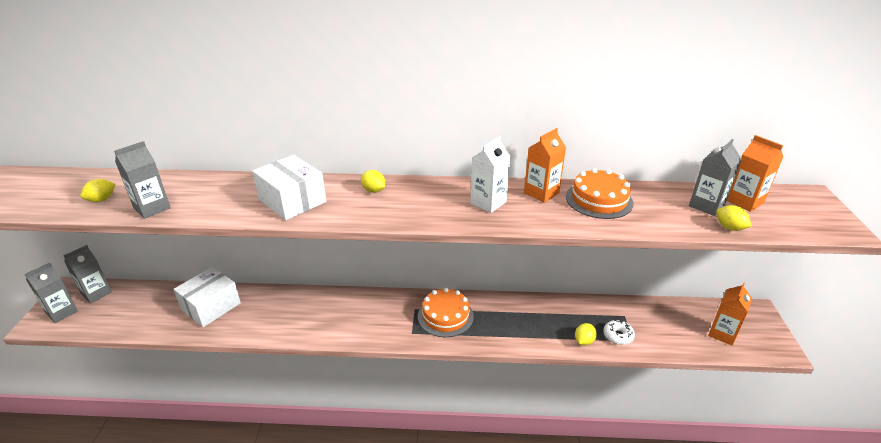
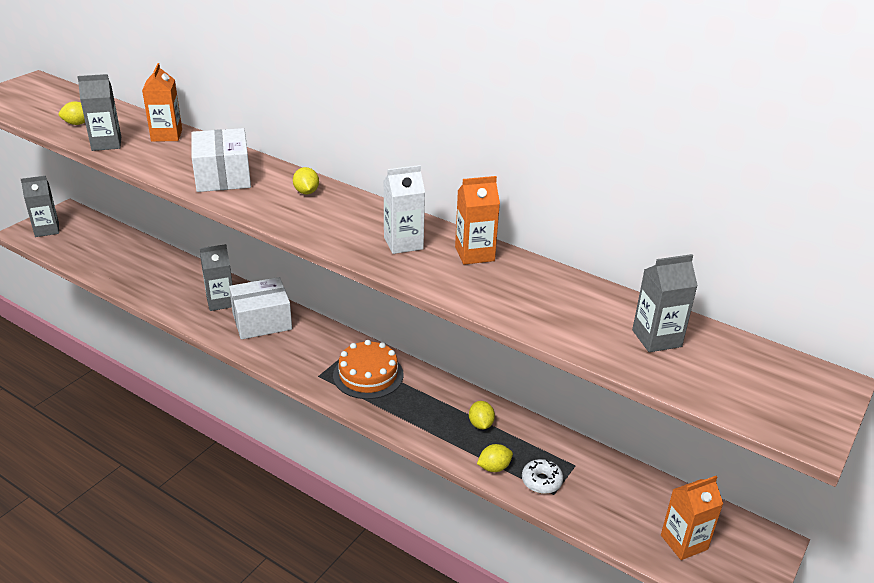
camera: 30 degrees right, 0 degrees up
(96, 293) = (84, 224): grey carton -> grey carton (220, 302)
(211, 306) = (162, 273): white box -> white box (262, 321)
(599, 200) = (530, 284): orange cake -> none
(729, 228) = (647, 371): yellow lemon -> yellow lemon (481, 424)
(744, 201) = (717, 353): orange carton -> orange carton (166, 135)

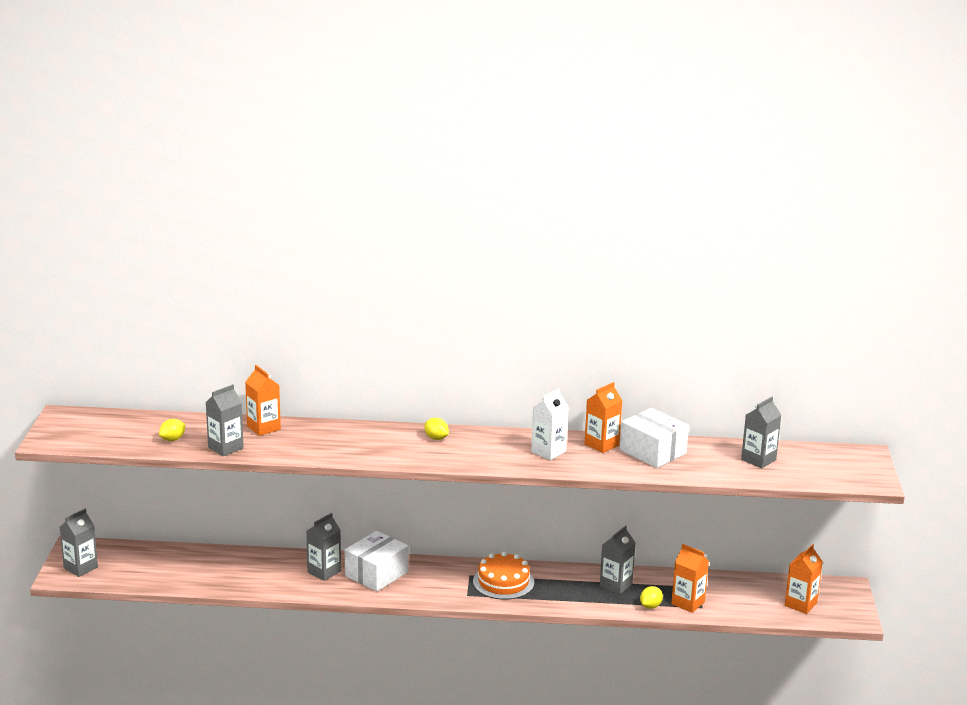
camera: 30 degrees left, 10 degrees down
(223, 176) = (358, 445): white box -> white box (653, 452)
(481, 424) = (616, 585): yellow lemon -> grey carton
(541, 481) = (688, 603): white donut -> orange carton

